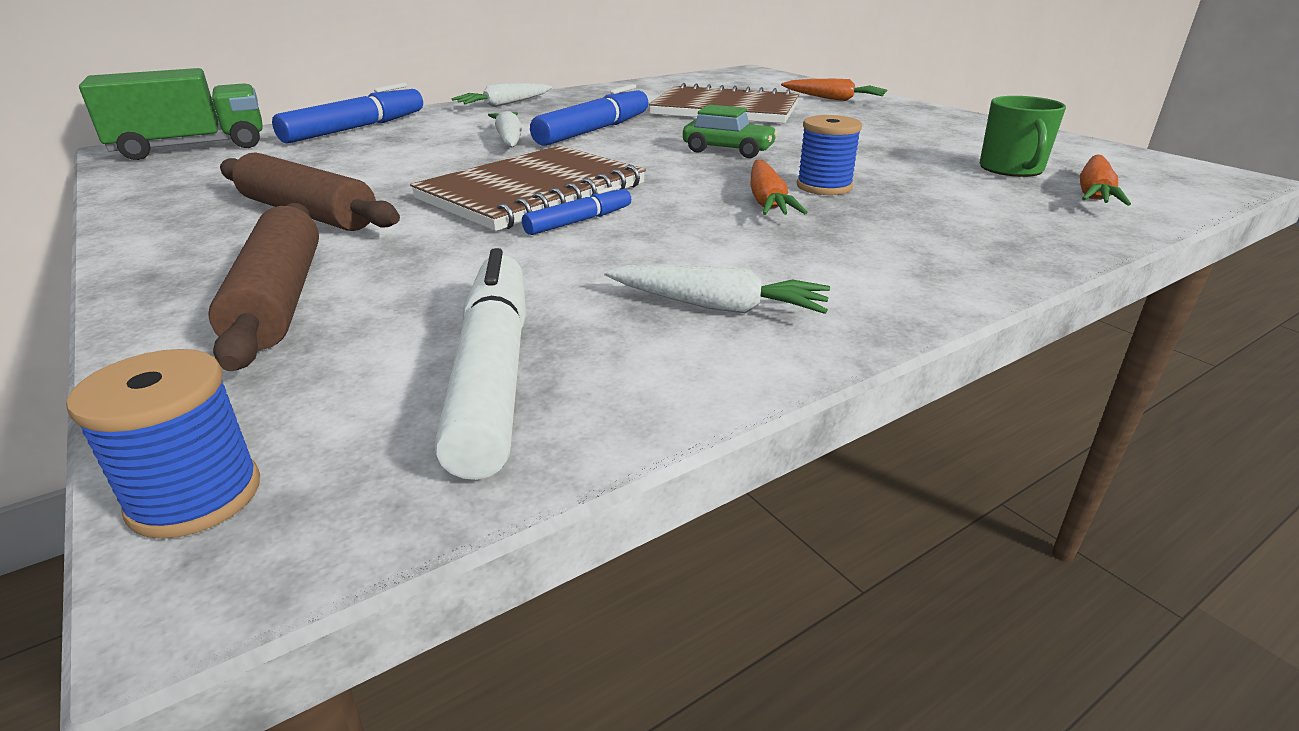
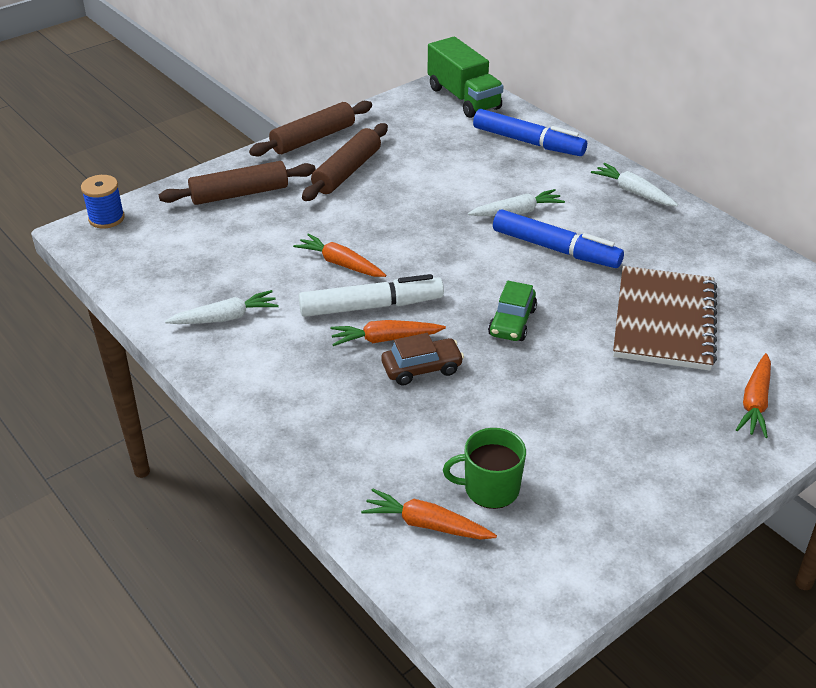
camera: 85 degrees right, 10 degrees up
(153, 235) = (313, 138): none -> brown rolling pin
(493, 373) = (170, 260): white marker -> white marker (371, 306)
(533, 192) = (392, 240): brown notebook -> none
(579, 221) = (340, 264): blue marker -> orange carrot
(717, 306) = (225, 318): white carrot -> white carrot turned 120 degrees counterclockwise
(824, 187) = (422, 369): blue spool -> brown car

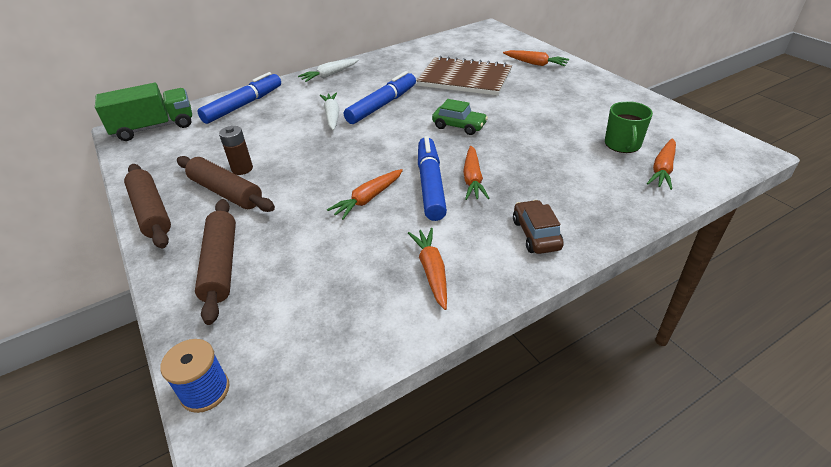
camera: 80 degrees left, 0 degrees up
(225, 318) = (432, 271): white carrot -> orange carrot
(371, 306) = (430, 184): white marker -> blue marker
(389, 172) = (242, 169): none -> brown battery
(422, 369) = (507, 164): brown car -> brown car (536, 234)

